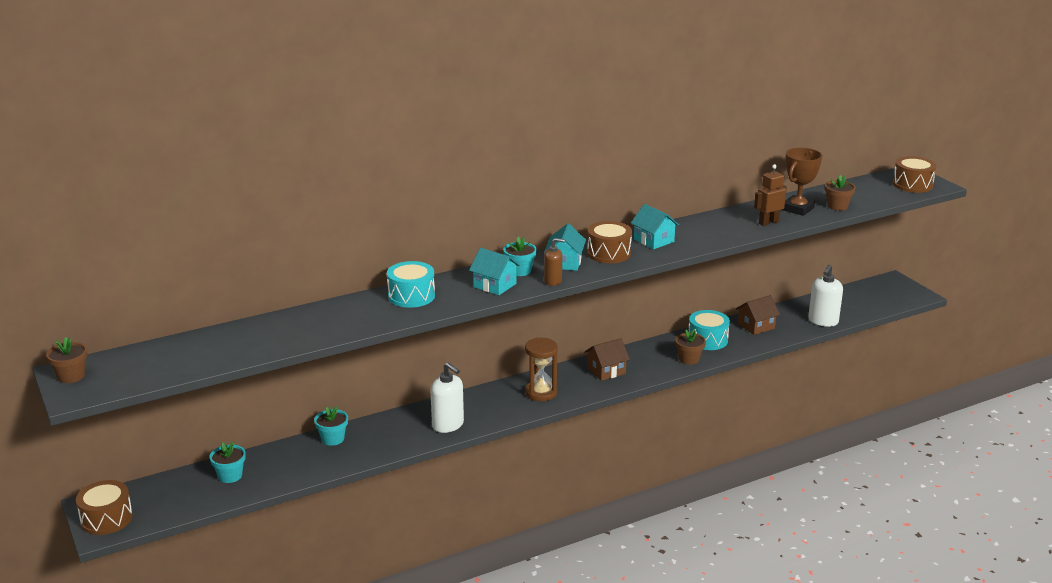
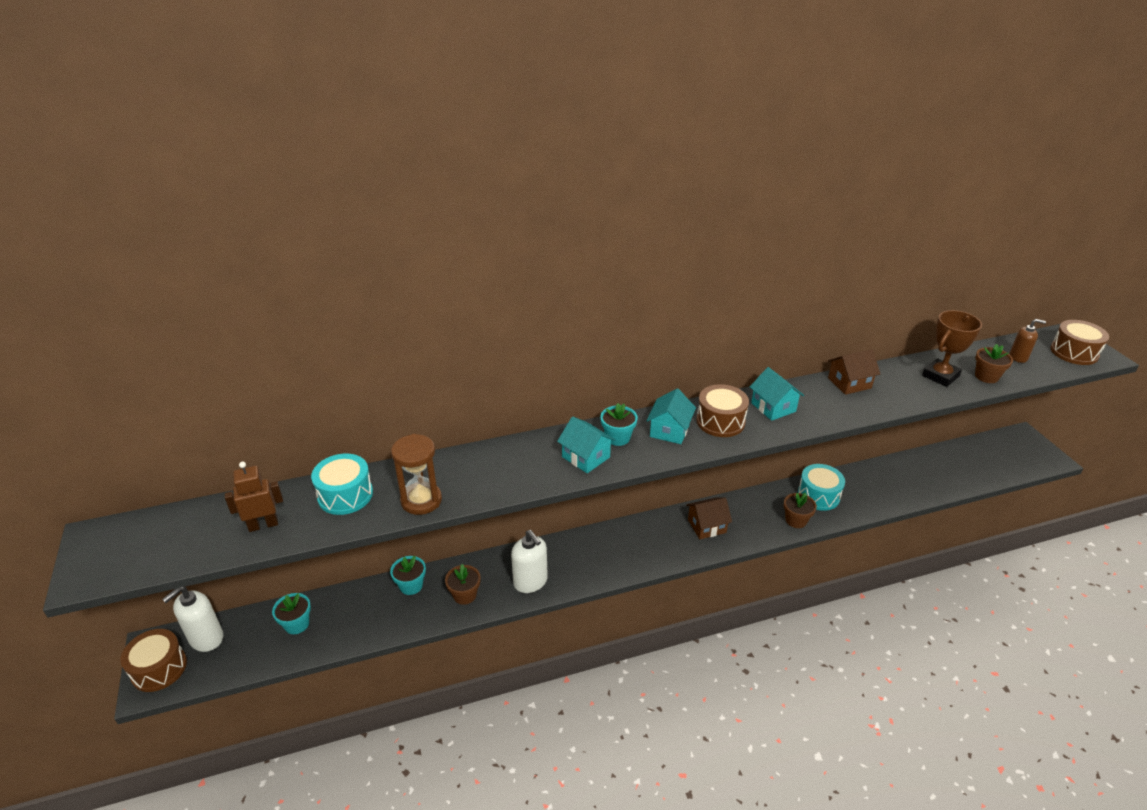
camera: 10 degrees right, 10 degrees up
(71, 376) = (95, 545): brown flower pot -> brown flower pot (465, 595)
(411, 296) = (492, 463): turquoise drum -> turquoise drum (345, 495)
(541, 393) = (634, 548): brown hourglass -> brown hourglass (421, 500)
(553, 281) = (651, 458): brown soap dispenser -> brown soap dispenser (1018, 357)
(756, 326) = (872, 482): brown house -> brown house (849, 383)
(768, 222) = (906, 393): brown robot -> brown robot (263, 525)
(823, 321) = (945, 484): white soap dispenser -> white soap dispenser (206, 638)

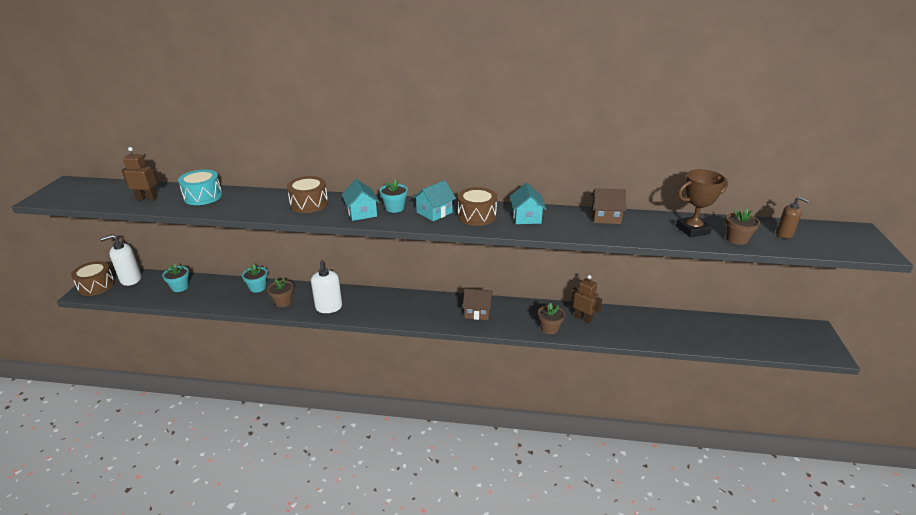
camera: 25 degrees right, 5 degrees down
(421, 500) = (239, 209): brown hourglass -> none
(818, 495) = (583, 318): turquoise drum -> brown robot
(1074, 352) = (848, 243): brown drum -> brown drum (309, 204)

